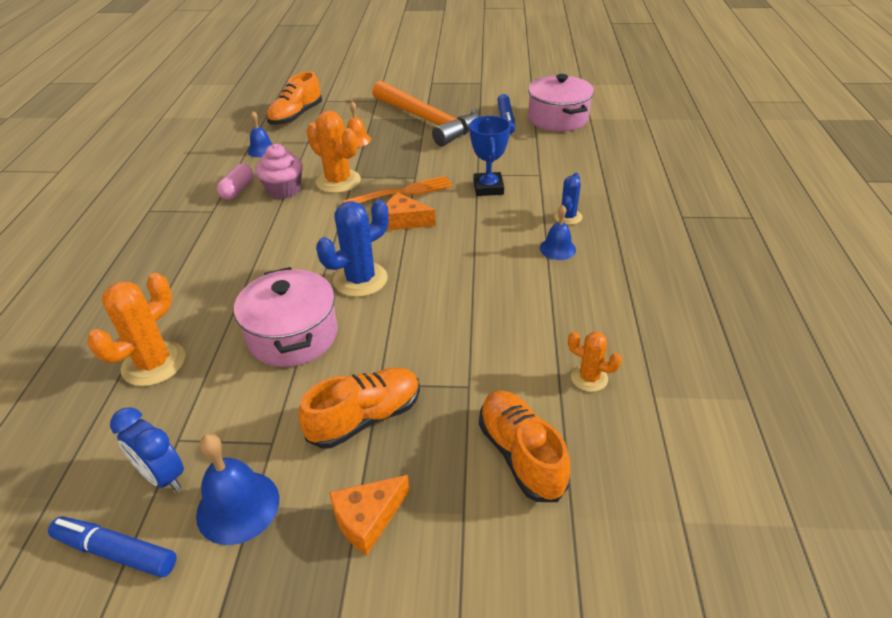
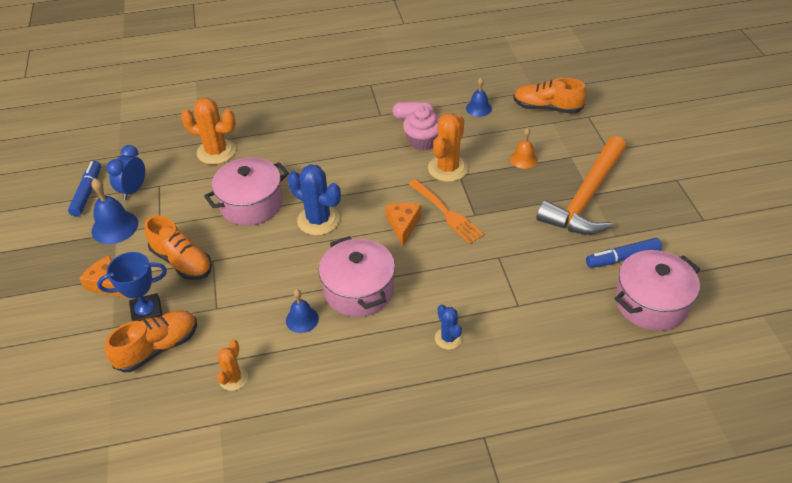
camera: 75 degrees right, 5 degrees up
(486, 263) = (359, 290): none -> pink pot
(488, 188) = (477, 270): blue trophy -> blue trophy (147, 313)
(557, 248) = (394, 337): blue bell -> blue bell (302, 319)
(568, 217) = (448, 338): blue cactus -> blue cactus turned 60 degrees clockwise

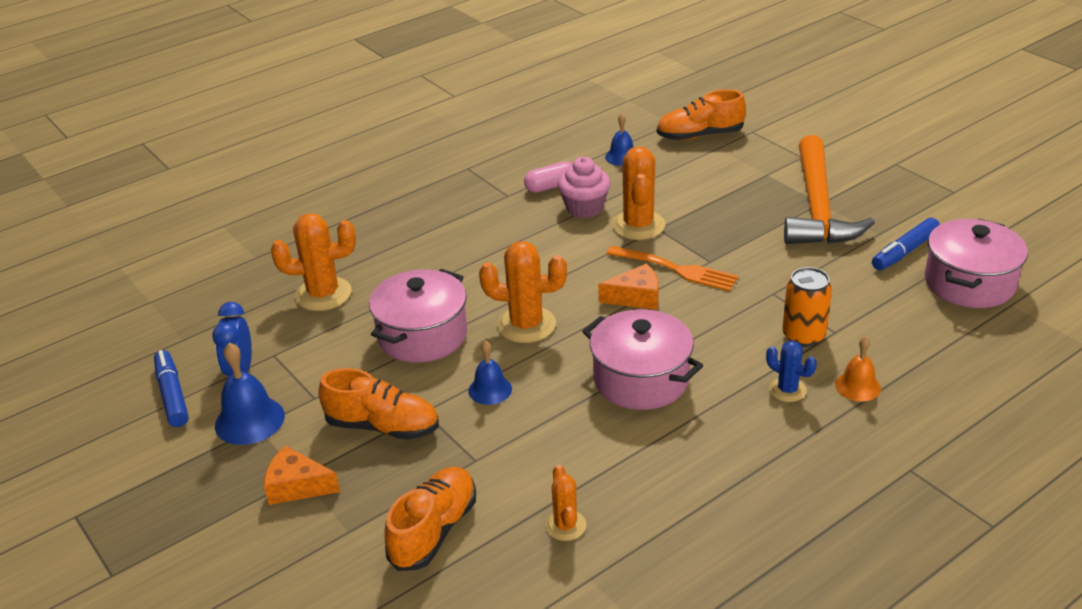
camera: 25 degrees left, 10 degrees down
(147, 313) = (383, 498): blue trophy -> none
(302, 319) = (597, 433): blue bell -> blue bell (490, 389)
(318, 220) = (526, 325): blue cactus -> orange cactus
(403, 225) = (636, 297): orange cheese -> orange cheese turned 105 degrees clockwise
(493, 300) = (803, 336): none -> orange can
(523, 159) = (717, 191): orange bell -> orange bell (857, 386)

